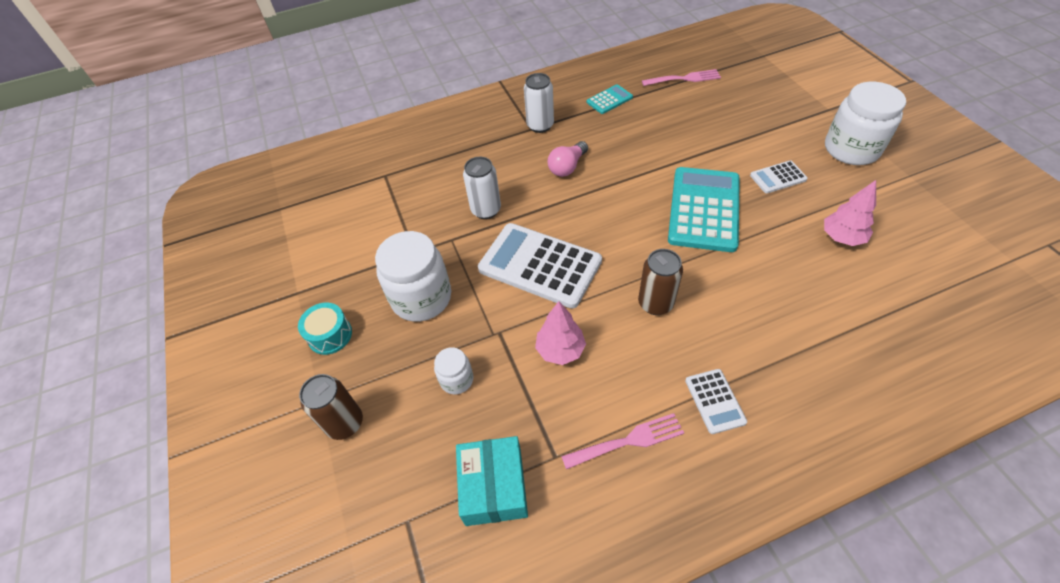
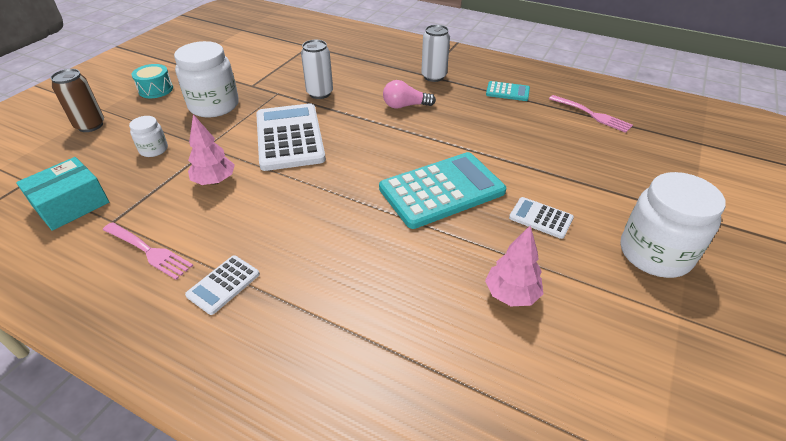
camera: 45 degrees right, 10 degrees down
(655, 303) = (304, 208): brown can -> none

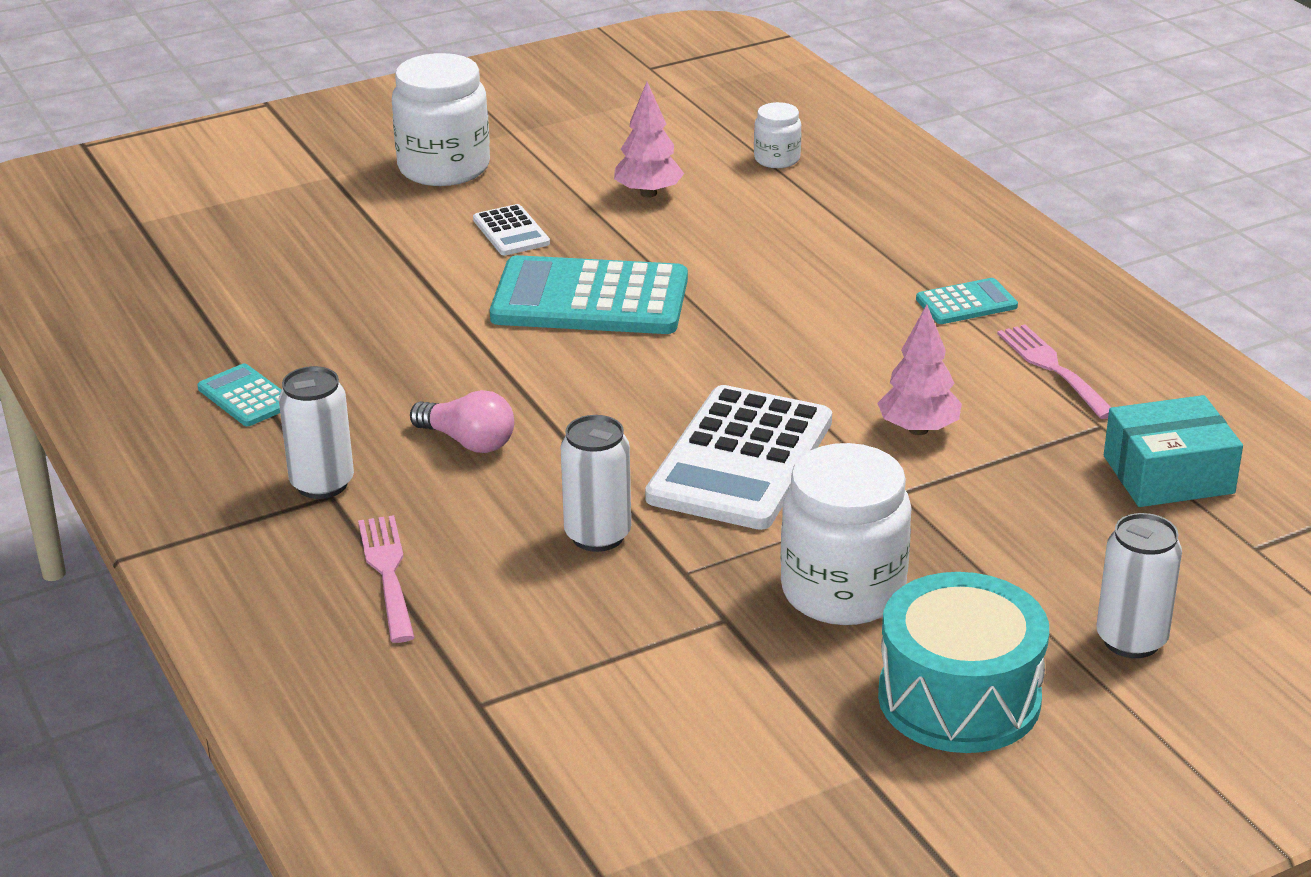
camera: 145 degrees left, 10 degrees down
(90, 125) = (1131, 640): brown can -> white can
(154, 149) = (1006, 528): white jar -> white jar (777, 159)
(156, 89) = (959, 698): turquoise drum -> turquoise drum, size x1.77
(223, 285) = (966, 303): white calculator -> turquoise calculator
(592, 115) = (194, 309): pink fork -> pink fork (388, 573)

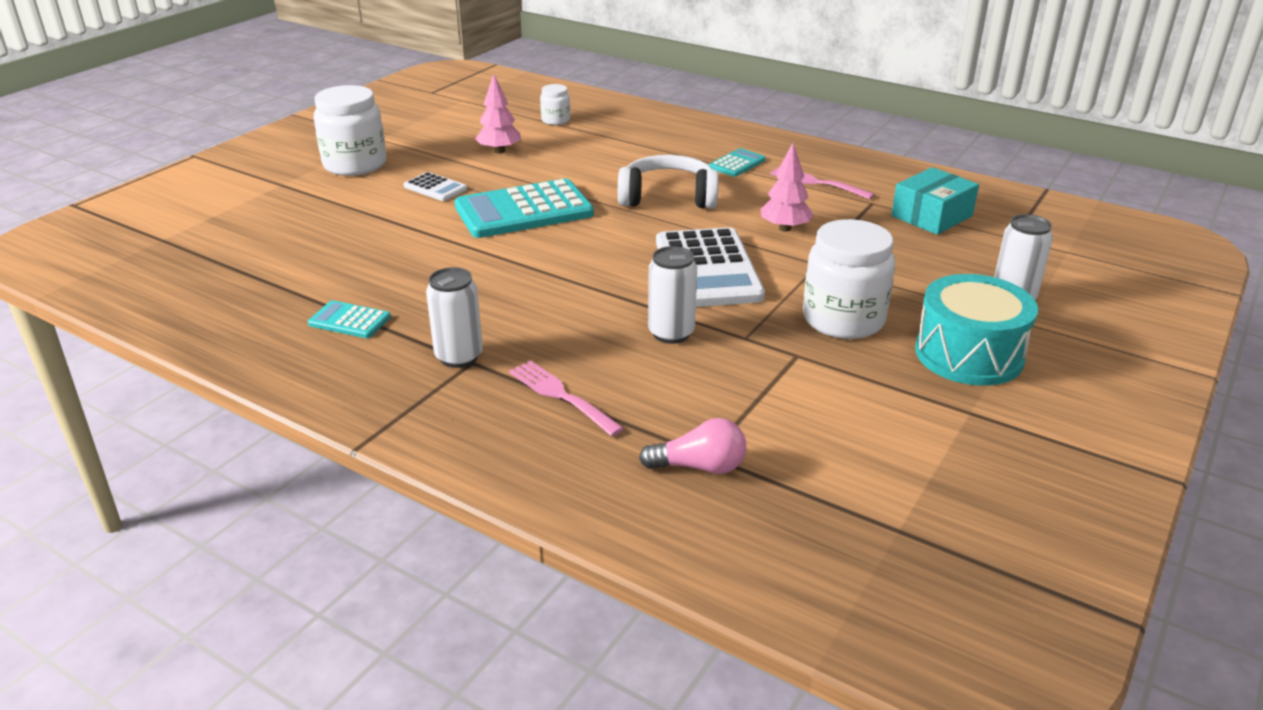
camera: 30 degrees left, 0 degrees up
(468, 442) = (531, 305): pink light bulb -> pink light bulb (699, 467)
(805, 332) = (668, 197): none -> white headphones

